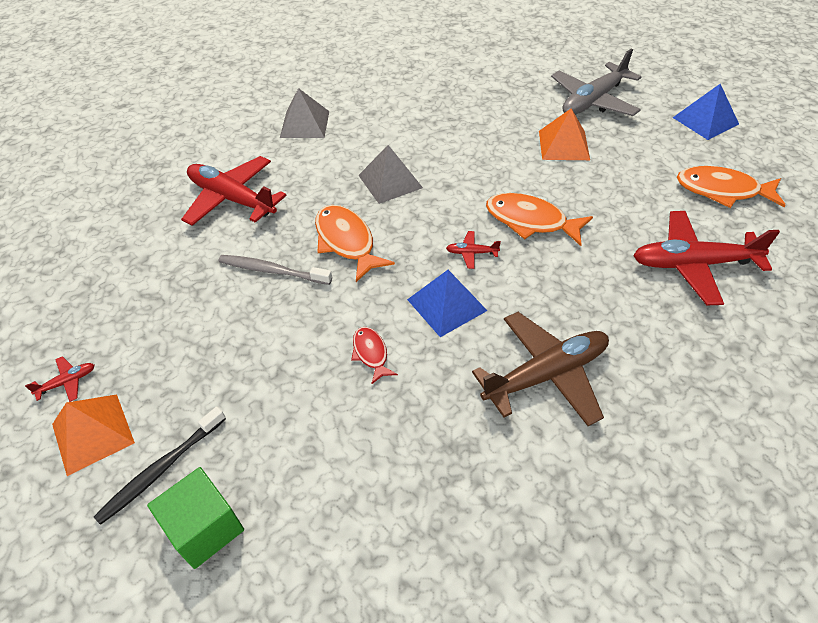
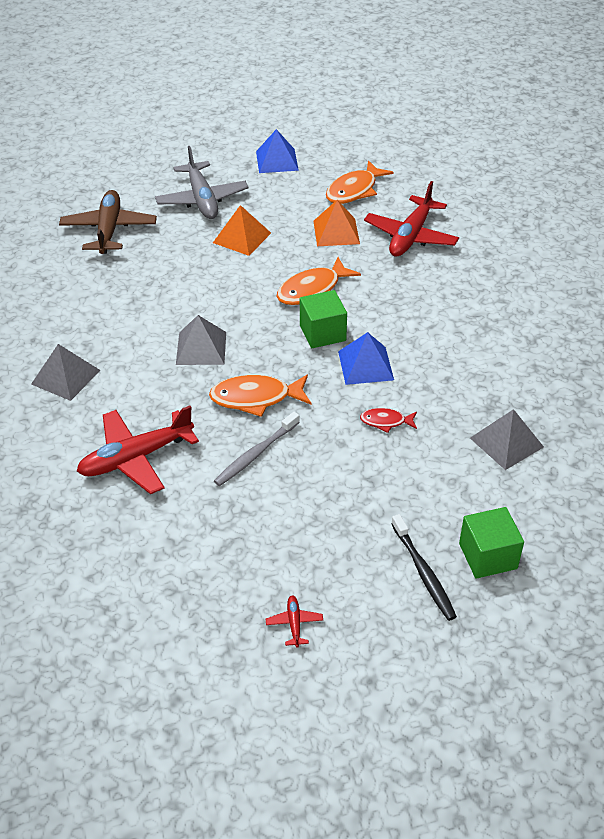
camera: 65 degrees left, 5 degrees down
(93, 433) = (362, 612): orange pyramid -> orange pyramid (336, 232)
(402, 485) = (506, 442): none -> grey pyramid
(471, 253) = (322, 333): red plane -> green cube
(546, 374) = (458, 341): brown plane -> brown plane (109, 230)

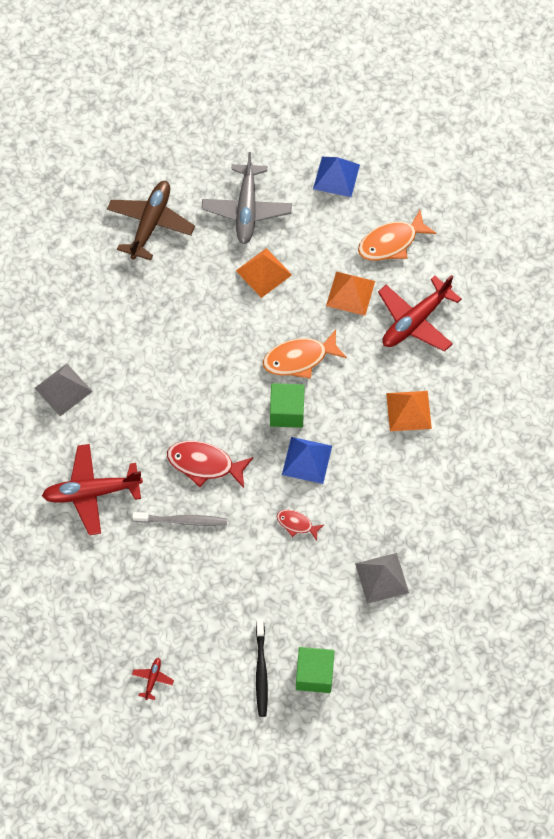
camera: 20 degrees right, 20 degrees up
(201, 348) = (181, 395): grey pyramid -> none
(255, 454) = (182, 521): grey toothbrush -> grey toothbrush turned 150 degrees counterclockwise
(256, 398) = (204, 464): orange fish -> red fish
(446, 300) = (409, 411): none -> orange pyramid

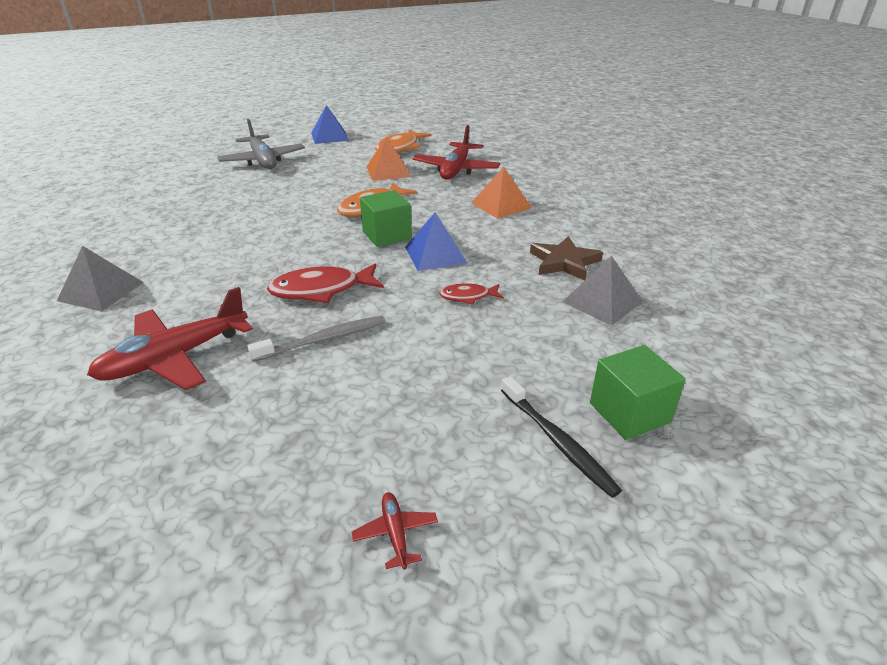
camera: 30 degrees left, 30 degrees down
(150, 223) = (171, 183): brown plane -> none
(263, 272) = (301, 180): orange pyramid -> none
(393, 520) = (564, 262): none -> brown star

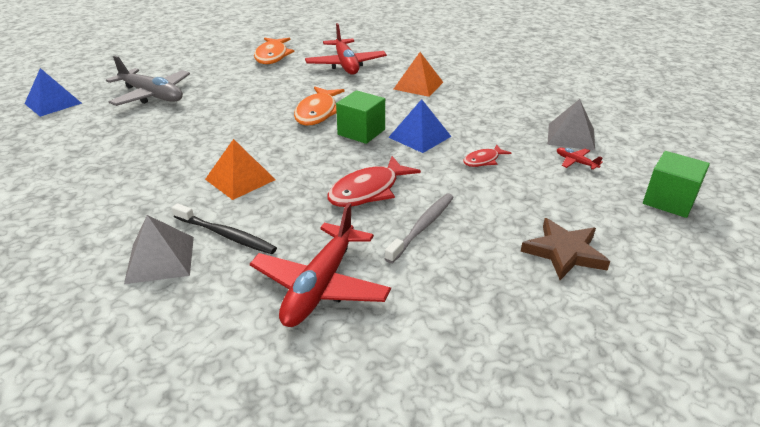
camera: 30 degrees left, 0 degrees up
(330, 136) = (190, 59): blue pyramid -> blue pyramid (53, 103)
(388, 171) = (290, 79): orange pyramid -> orange pyramid (240, 179)
(395, 533) = (639, 329): red plane -> red plane (575, 162)
(557, 442) = (654, 234): black toothbrush -> black toothbrush (226, 235)
(564, 262) = (515, 116): brown star -> brown star (564, 252)

